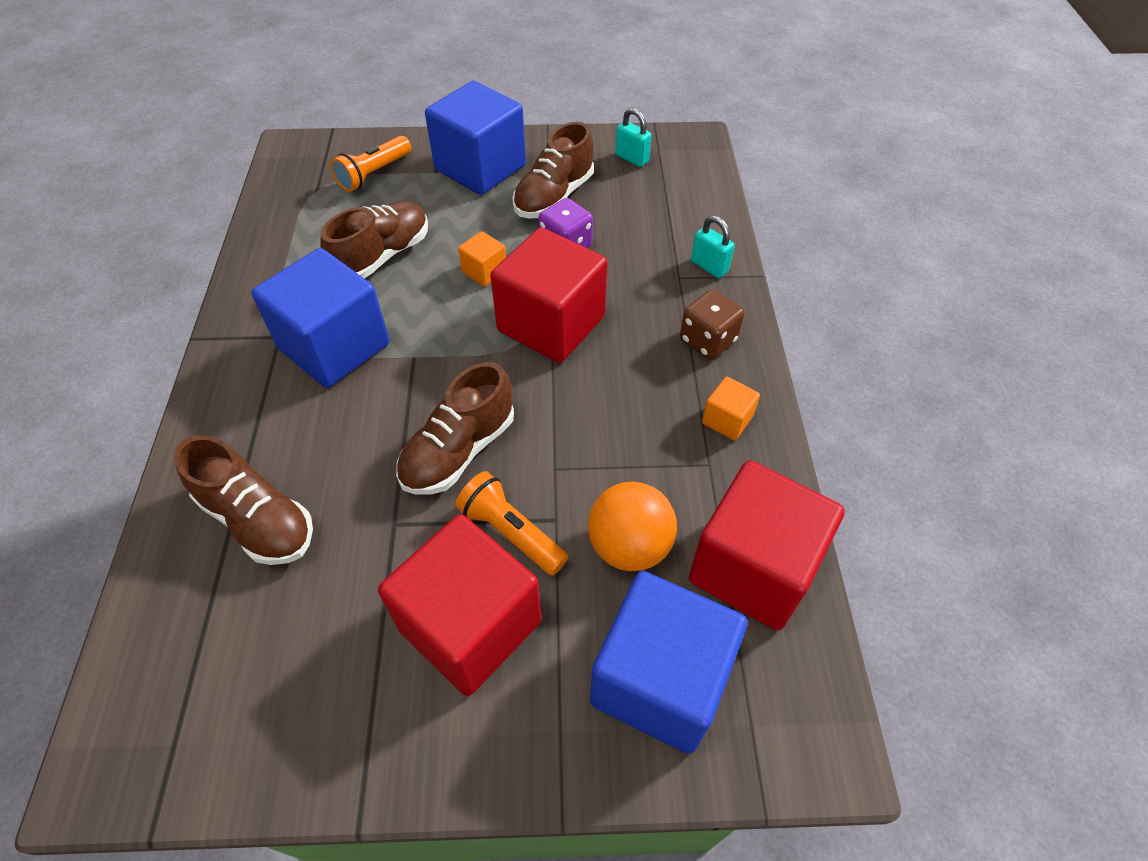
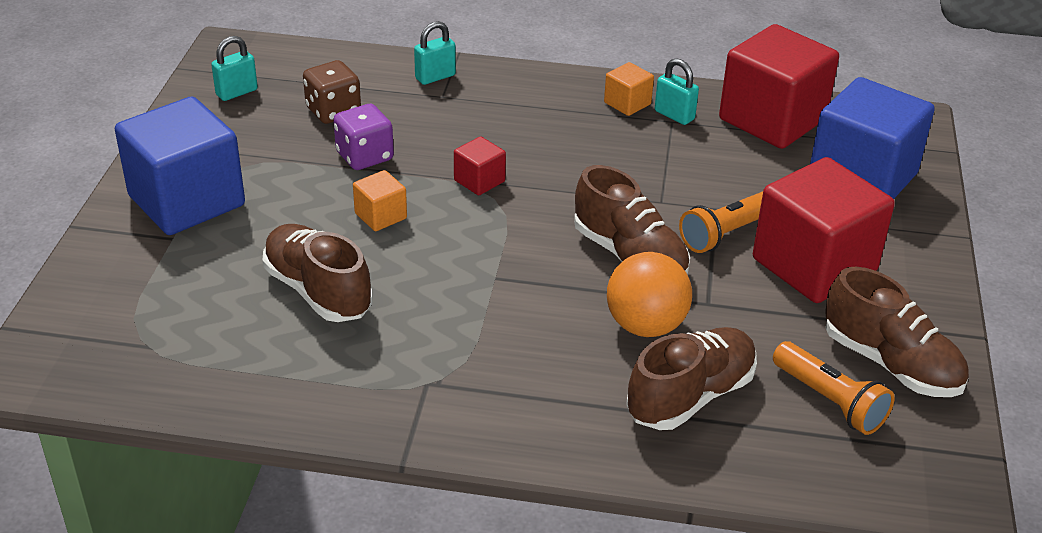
camera: 80 degrees left, 15 degrees down
(334, 346) = (460, 336): blue cube -> none
(374, 174) = (144, 291): orange flashlight -> orange flashlight (830, 401)
(551, 324) = (479, 181): red cube -> red cube, size x0.44
(554, 197) = (275, 153): brown shoe -> brown shoe (890, 364)
(629, 546) = (746, 173): orange ball -> orange ball (645, 326)
(708, 340) = (532, 96): brown dice -> brown dice (333, 111)
(721, 465) = (674, 115): none -> turquoise padlock

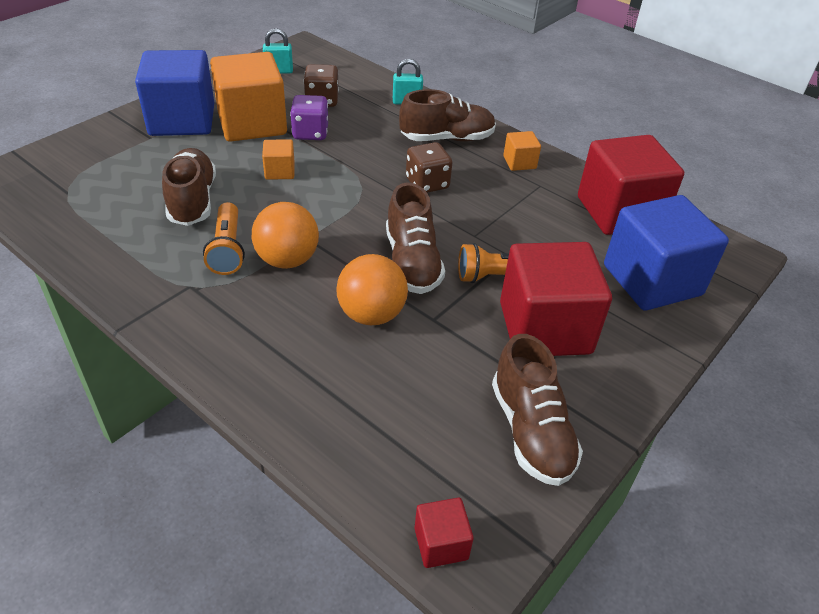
camera: 30 degrees right, 5 degrees up
(281, 172) = (252, 123): none -> orange cube
(479, 181) = (364, 174): red cube -> red cube (441, 543)
(500, 309) = (287, 260): none -> orange ball
(557, 165) = (427, 183): none -> brown dice
(674, 115) = (546, 182): turquoise padlock -> none
(690, 396) = (349, 379): brown shoe -> brown shoe (447, 139)
(830, 401) = (451, 436): orange flashlight -> orange flashlight (227, 249)

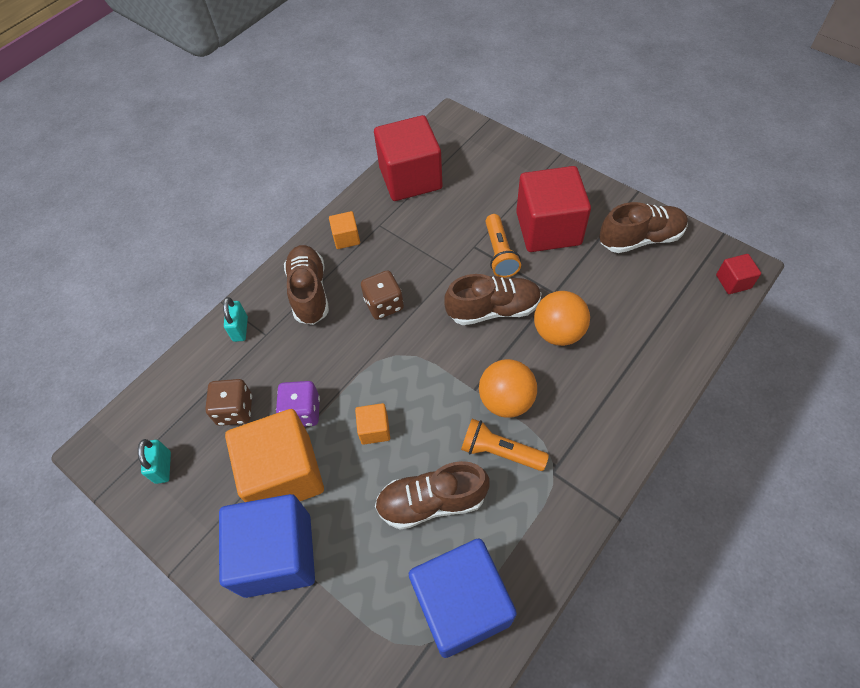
camera: 85 degrees left, 15 degrees up
(227, 249) = (500, 452): orange flashlight -> orange flashlight turned 150 degrees counterclockwise
(652, 280) = (487, 168): blue cube -> blue cube (461, 604)

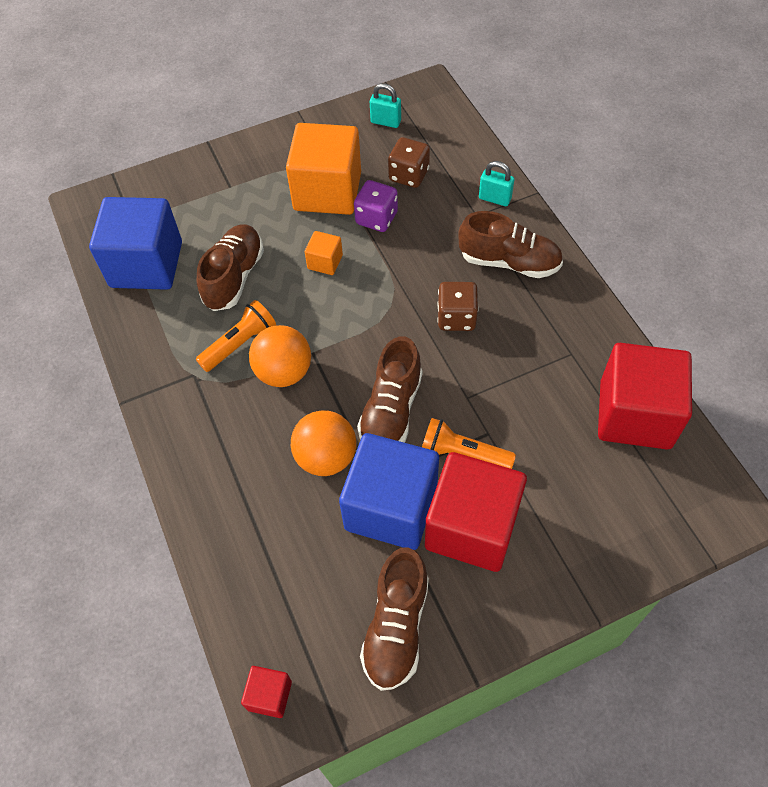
camera: 115 degrees right, 0 degrees up
(277, 554) = (266, 170): blue cube -> blue cube (391, 507)
(346, 238) = (567, 316): orange cube -> none

